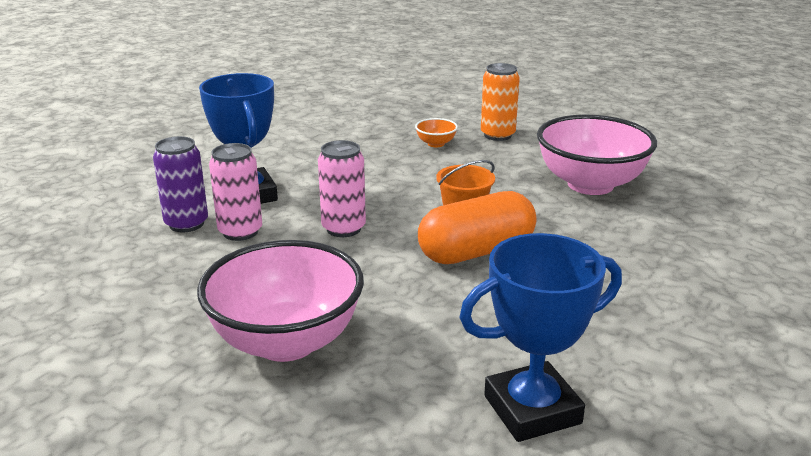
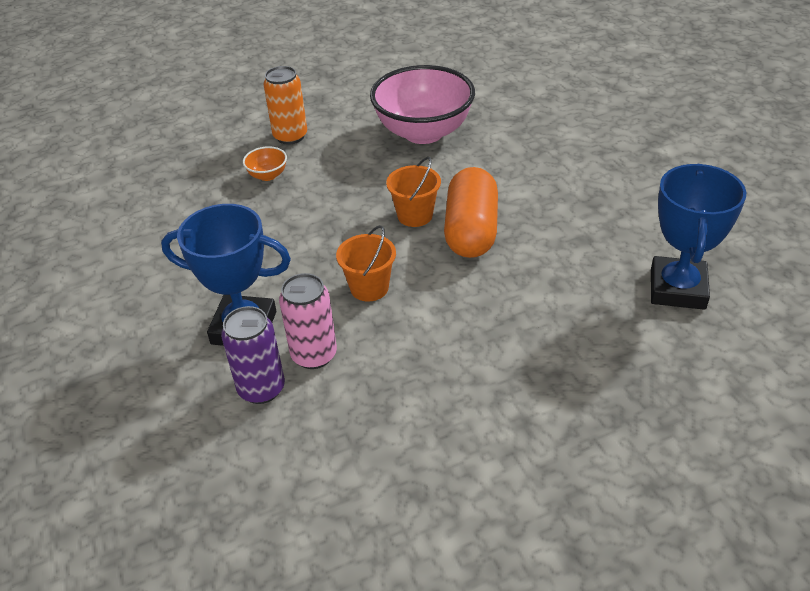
camera: 55 degrees left, 15 degrees up
(286, 342) = (519, 381): pink bowl -> none
(343, 228) = (369, 288): pink can -> orange bucket

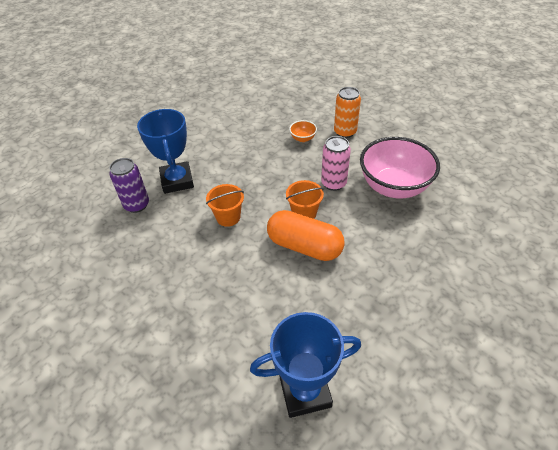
camera: 65 degrees right, 5 degrees up
(314, 355) = (166, 215): pink can -> pink can (333, 183)
(471, 231) = (304, 246): orange capsule -> orange capsule turned 45 degrees clockwise

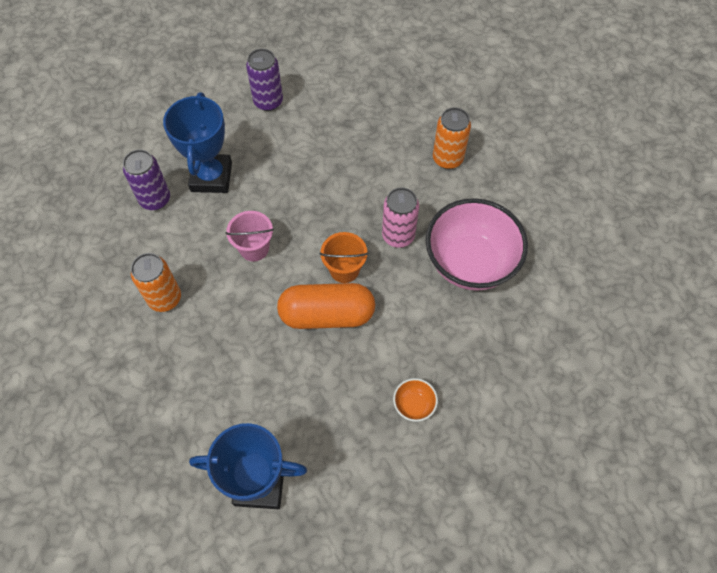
camera: 15 degrees right, 15 degrees up
(167, 269) = (165, 298): none -> orange can
(203, 128) = (268, 101): none -> purple can
(228, 217) = (254, 248): orange bucket -> pink bucket
(303, 138) = (388, 154): orange bowl -> orange bowl (414, 405)
(304, 246) = (327, 314): orange capsule -> orange capsule turned 45 degrees counterclockwise

